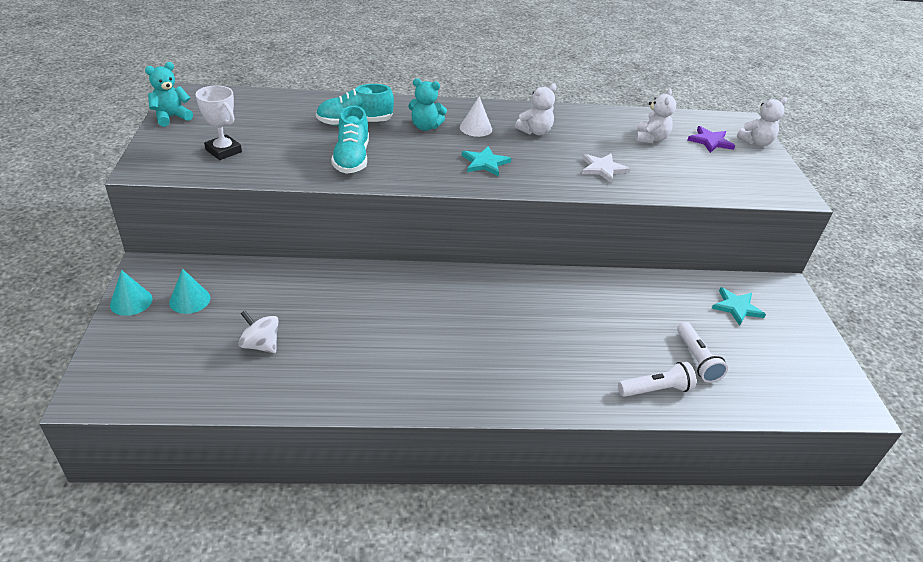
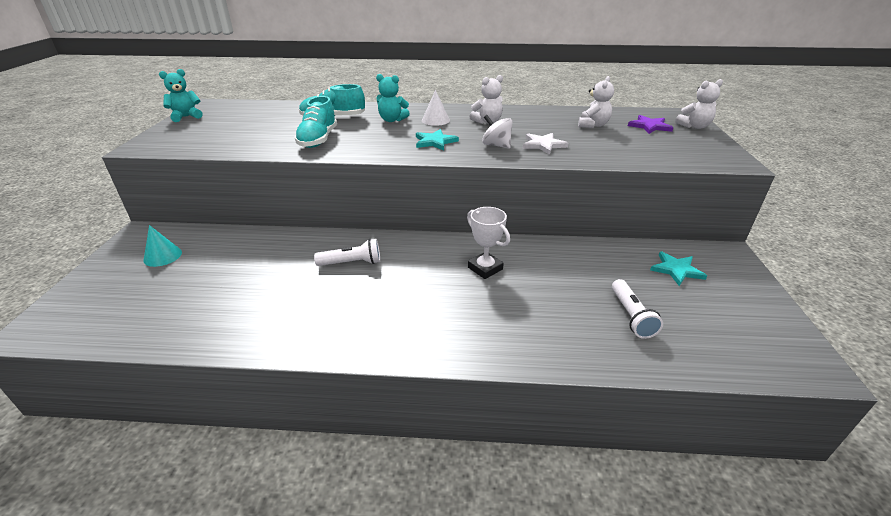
camera: 10 degrees right, 5 degrees down
(131, 301) = (113, 256): turquoise cone -> none
(223, 151) = (213, 136): white trophy -> white trophy (485, 268)
(261, 345) = (205, 293): white spinning top -> white spinning top (496, 145)
(656, 389) = (584, 344): white flashlight -> white flashlight (352, 263)

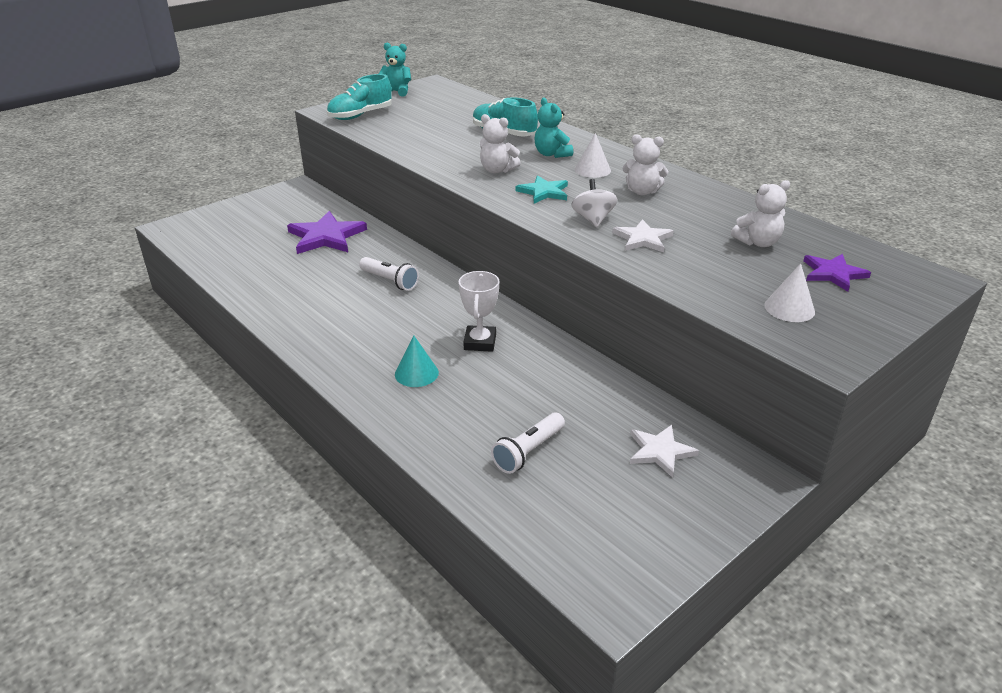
camera: 45 degrees right, 0 degrees up
(162, 256) = (286, 212): turquoise cone -> turquoise cone (416, 373)
(238, 257) = (326, 236): none -> purple star
(318, 140) = (452, 151): turquoise shoe -> turquoise shoe (360, 115)
(673, 148) = (789, 308): none -> white cone
(676, 270) = (660, 451): turquoise star -> white star
(694, 126) = (901, 300): white teddy bear -> white teddy bear (497, 170)

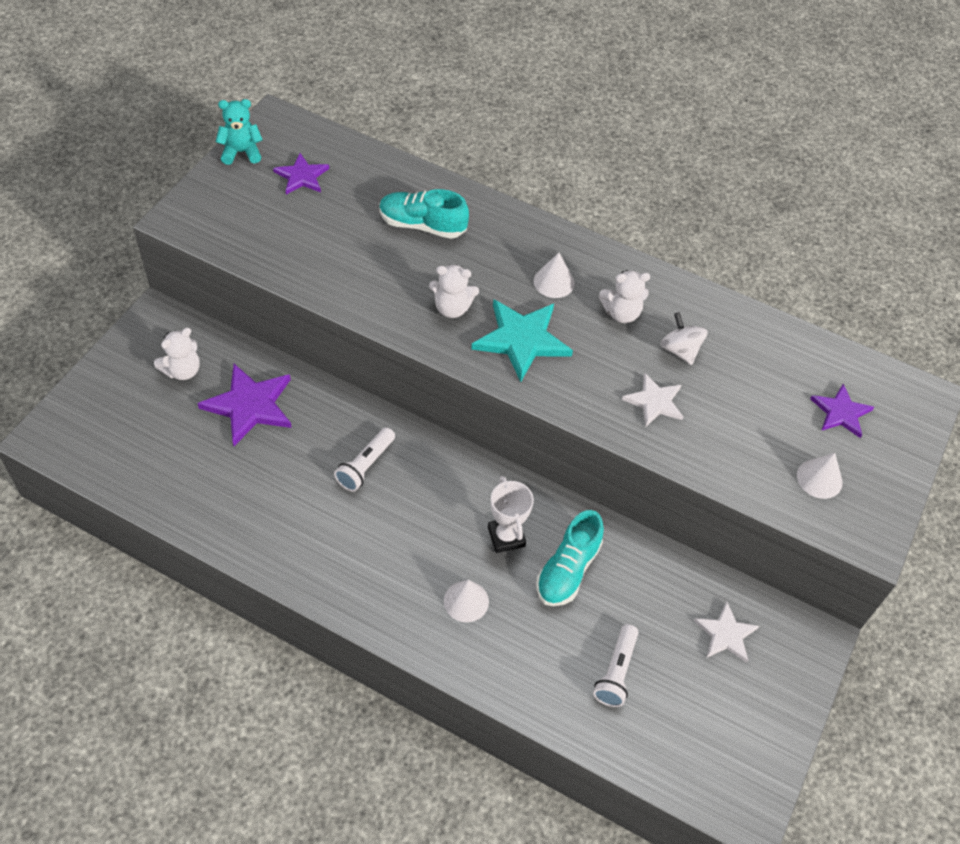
camera: 25 degrees left, 20 degrees up
(360, 115) = (227, 221): turquoise shoe -> turquoise shoe (568, 570)
(390, 281) = (365, 466): white flashlight -> white flashlight turned 105 degrees clockwise
(416, 373) = (466, 601): turquoise cone -> white cone
(430, 105) = (302, 176): none -> purple star
(543, 192) = (521, 340): turquoise star -> turquoise star, size x1.64
(551, 154) = (496, 259): turquoise teddy bear -> none
(593, 219) = (593, 380): white spinning top -> white spinning top (680, 350)
(758, 242) = (761, 378): white teddy bear -> white teddy bear (182, 370)

